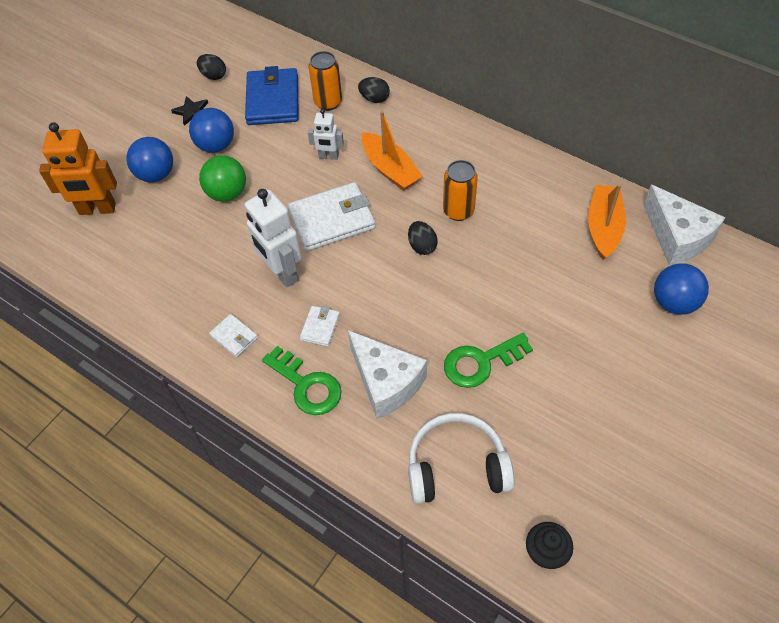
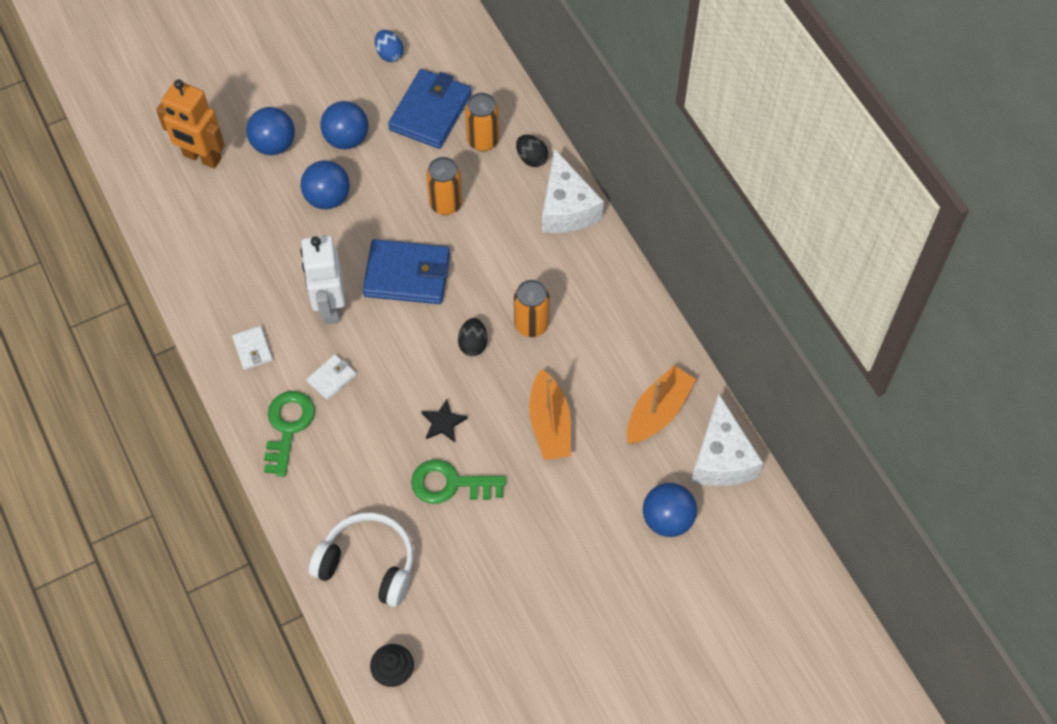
camera: 25 degrees right, 5 degrees up
(191, 112) = (344, 88): black star -> black star (443, 422)
(213, 75) = (389, 54): black egg -> blue egg
(227, 193) = (327, 198): green ball -> blue ball
(307, 385) = (288, 427): green key -> green key turned 150 degrees counterclockwise
(328, 156) = (445, 204): white robot -> orange can
(332, 220) = (407, 275): white wallet -> blue wallet
(386, 382) = (357, 459): white cheese -> white cheese (566, 208)
(390, 169) = (496, 247): orange boat -> orange boat (550, 424)

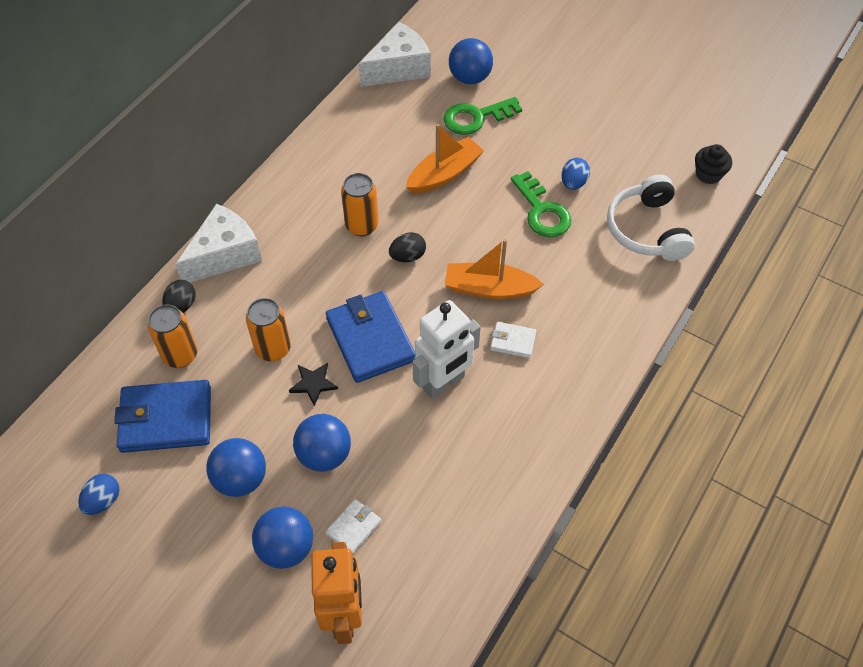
camera: 120 degrees left, 5 degrees down
(252, 349) = (530, 421): white wallet -> white wallet (353, 528)
(288, 427) = (581, 348): green key -> green key (476, 117)
(443, 422) = (494, 241): black star -> black star (313, 384)
(465, 533) = (573, 183): none -> blue egg
(658, 411) = (386, 116): orange boat -> orange boat (489, 289)

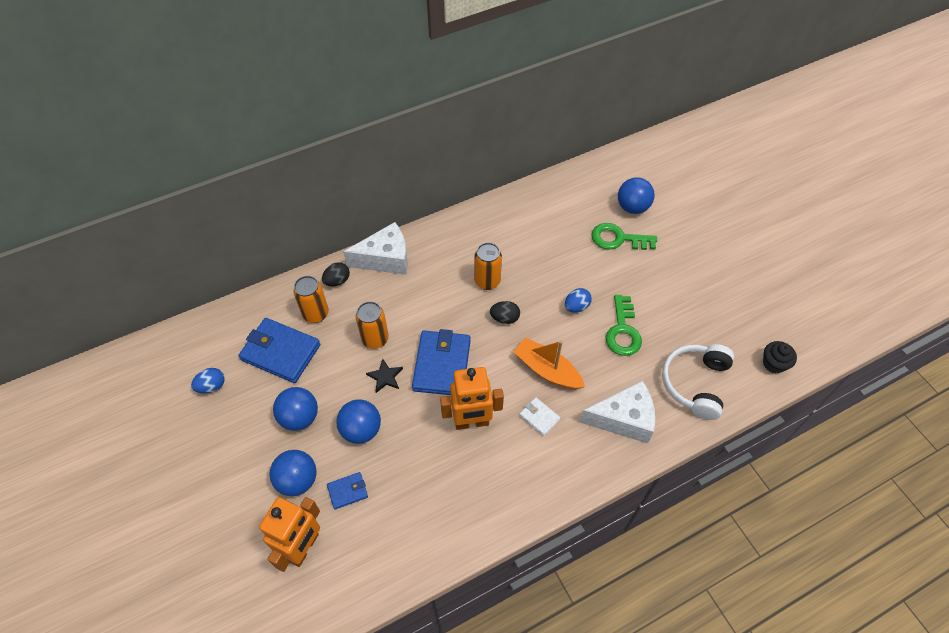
camera: 30 degrees right, 0 degrees up
(353, 528) = (347, 491): white wallet -> blue wallet
(398, 68) = (585, 178): white cheese -> white cheese (623, 419)
(444, 174) = (568, 270): orange boat -> none
(444, 383) = (471, 422): white robot -> orange robot
(573, 183) = (660, 321): blue egg -> blue egg (576, 306)

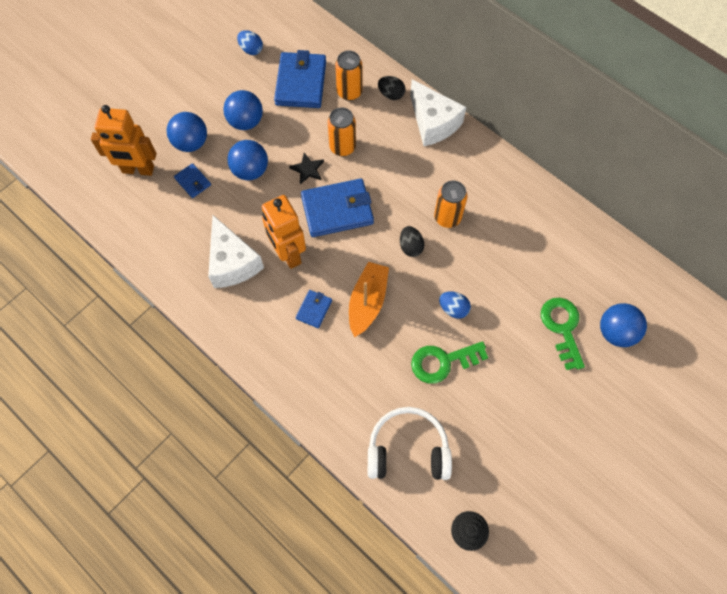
camera: 70 degrees right, 10 degrees up
(539, 417) = (314, 309): white wallet -> blue wallet
(623, 419) = (340, 387): white cheese -> white cheese (232, 262)

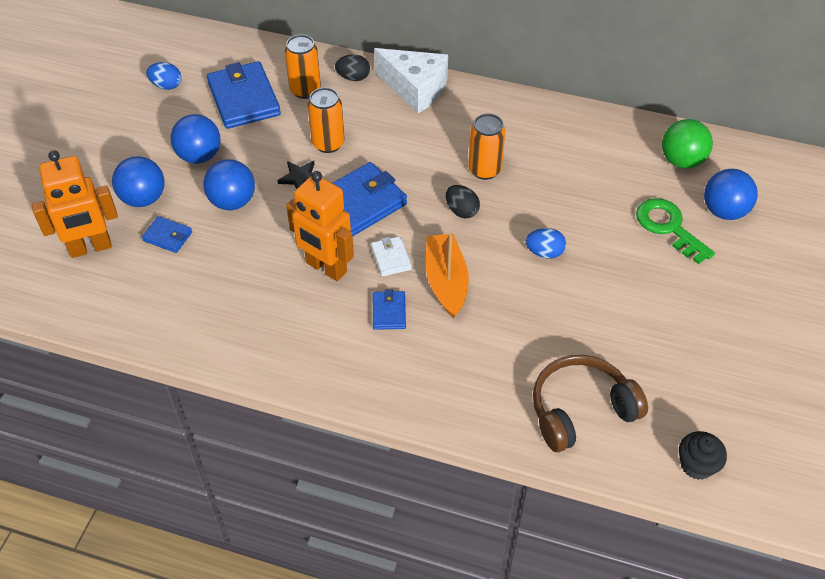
camera: 25 degrees left, 15 degrees down
(232, 262) = (263, 300): white cheese -> none
(338, 265) = (391, 258): none -> white wallet
(408, 449) = (580, 410): white headphones -> brown headphones
(442, 362) = (565, 307): green key -> none
(608, 273) = (681, 161): none -> green ball

